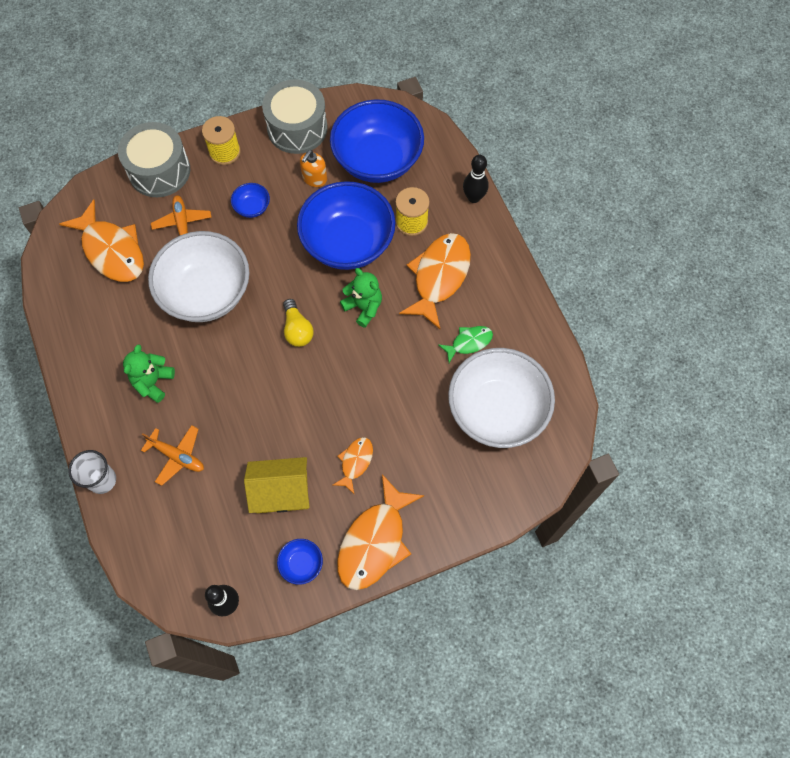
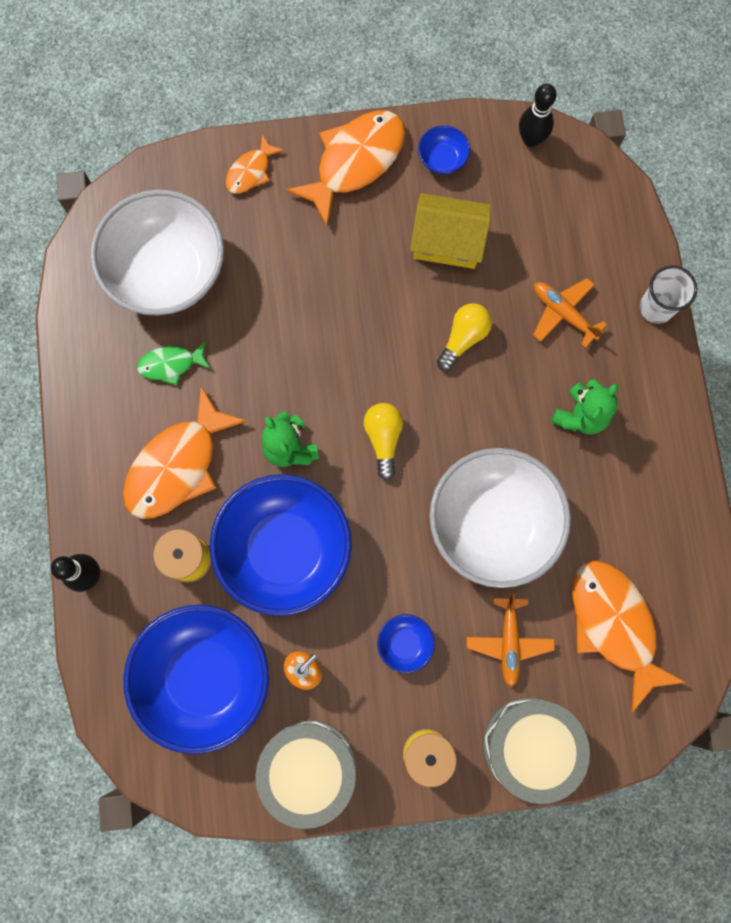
camera: 165 degrees left, 10 degrees up
(253, 417) = (463, 338): none -> yellow light bulb
(355, 462) = (353, 253): orange fish -> orange fish (251, 171)

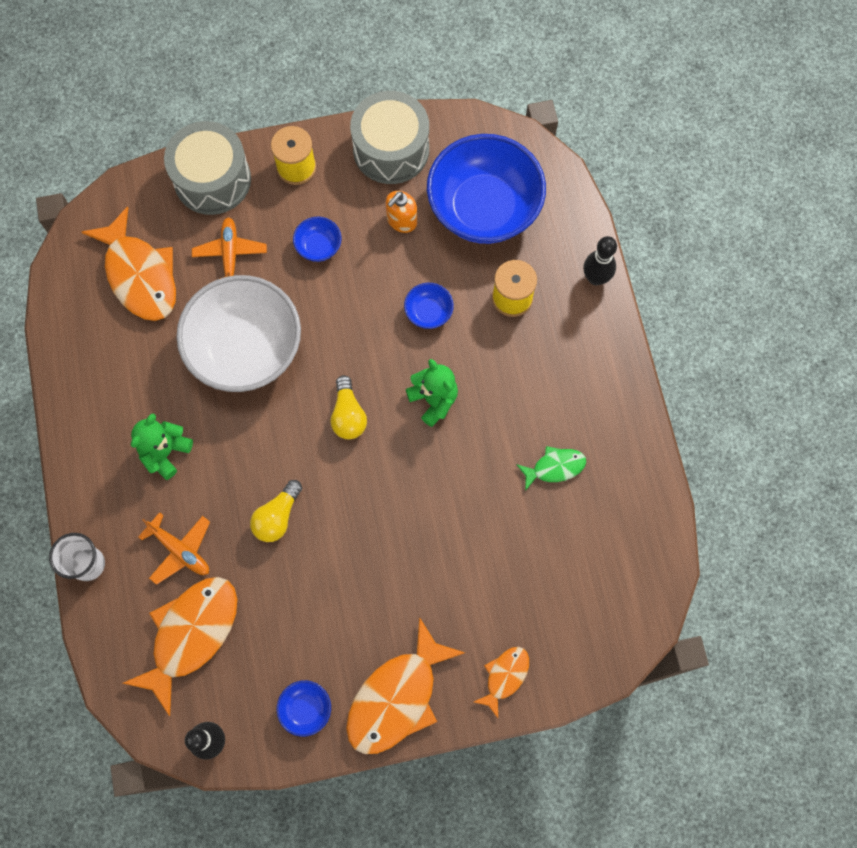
camera: 175 degrees right, 5 degrees down
(167, 271) = (573, 559): white bowl -> none
(178, 465) = (533, 376): orange fish -> orange fish (191, 634)
(285, 549) = (428, 312): blue bowl -> blue bowl, size x0.41
(447, 242) = (296, 616): yellow house -> none

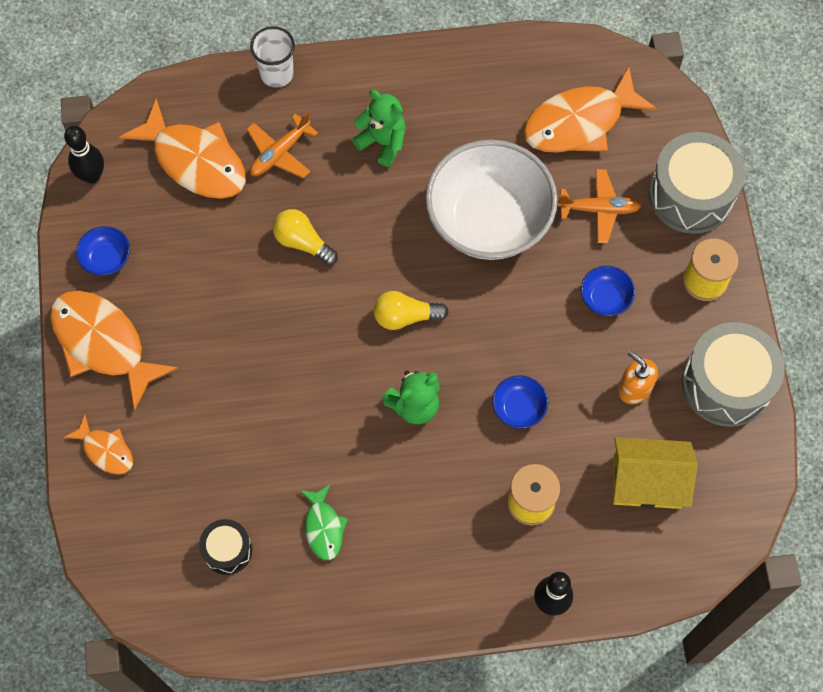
camera: 95 degrees right, 5 degrees down
(484, 208) = (647, 481): blue bowl -> yellow house
(586, 549) = (227, 550): none -> black drum

